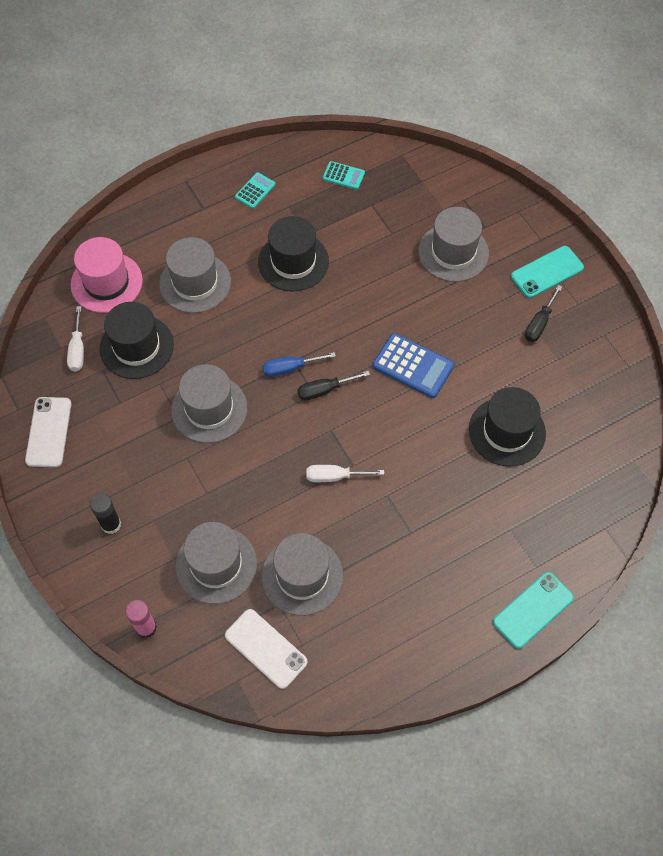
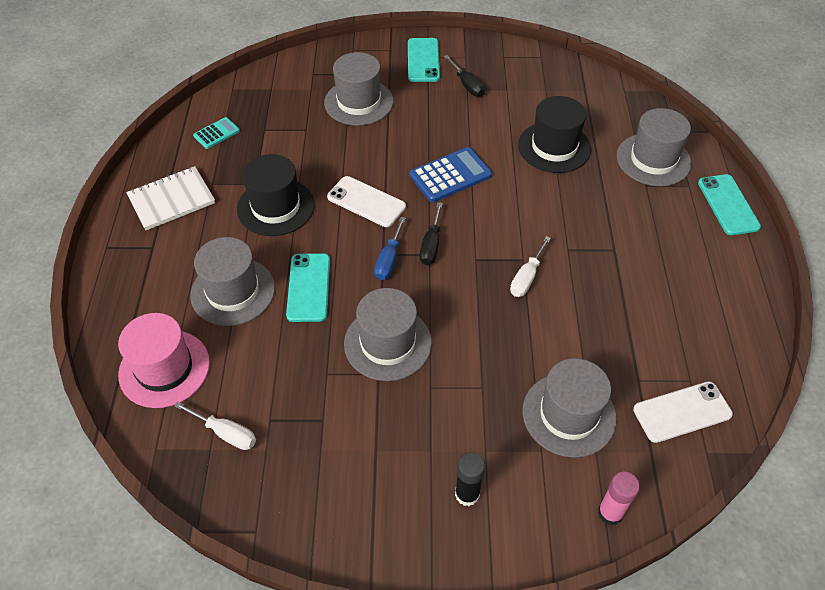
camera: 60 degrees left, 10 degrees down
(48, 432) = (309, 509): white phone -> white phone (366, 202)
(136, 347) = (266, 375): black hat -> none
(229, 329) = (308, 287): none -> turquoise phone
(255, 191) = (171, 200): turquoise calculator -> white notebook
(302, 576) = (618, 348): grey hat -> grey hat (653, 160)

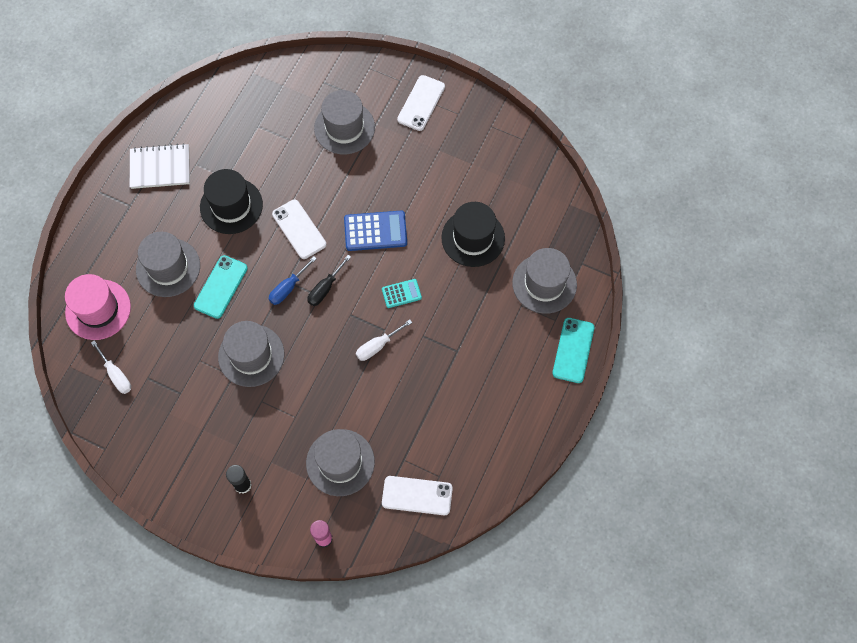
camera: 25 degrees right, 15 degrees up
(216, 133) = (220, 115): turquoise calculator -> turquoise calculator (401, 293)
(423, 60) = (421, 103): turquoise phone -> white phone
(467, 85) = (442, 145): black screwdriver -> none

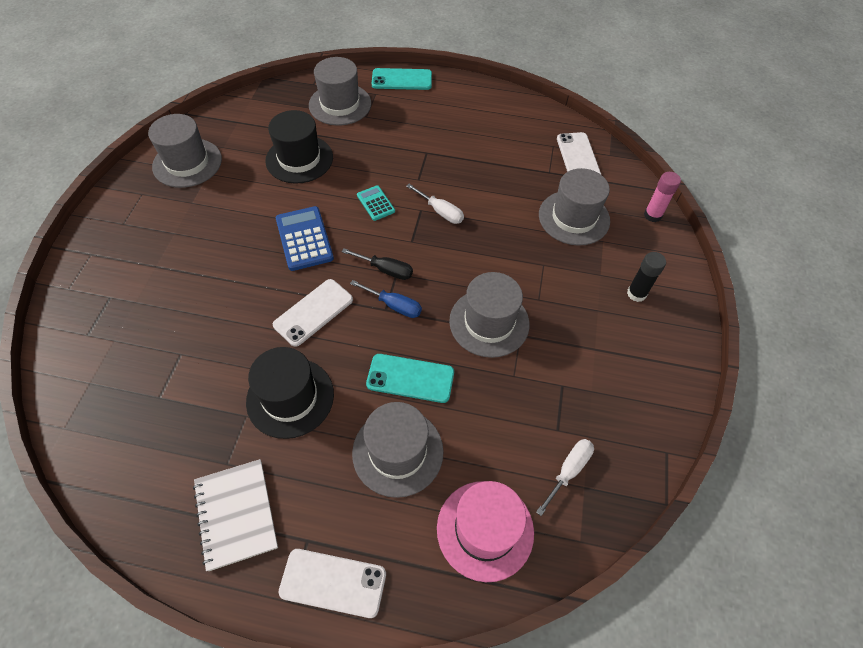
camera: 105 degrees left, 10 degrees down
(344, 128) = (161, 296): grey hat -> grey hat (187, 163)
(421, 103) = (126, 228): white phone -> white phone (333, 582)

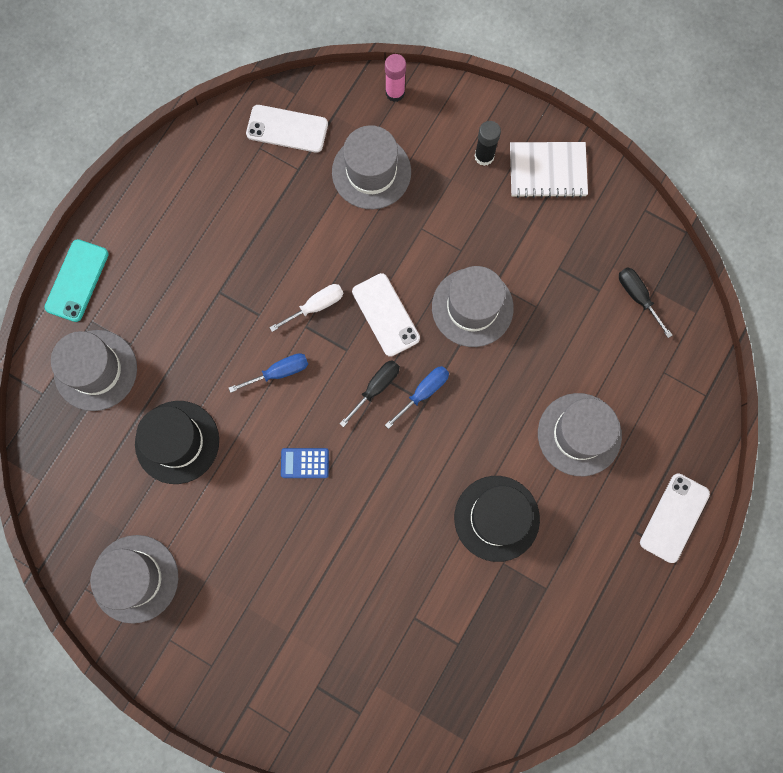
camera: 70 degrees left, 20 degrees up
(236, 514) = (595, 587): white notebook -> white notebook (547, 171)
(304, 239) = (305, 463): blue calculator -> blue calculator, size x0.58
(313, 312) = (406, 475): white phone -> white phone (386, 315)
(376, 203) = (279, 372): turquoise calculator -> blue screwdriver
(410, 378) = (510, 401): turquoise phone -> none
(485, 530) = (666, 384): pink hat -> none
(568, 471) = (637, 297): white screwdriver -> black screwdriver

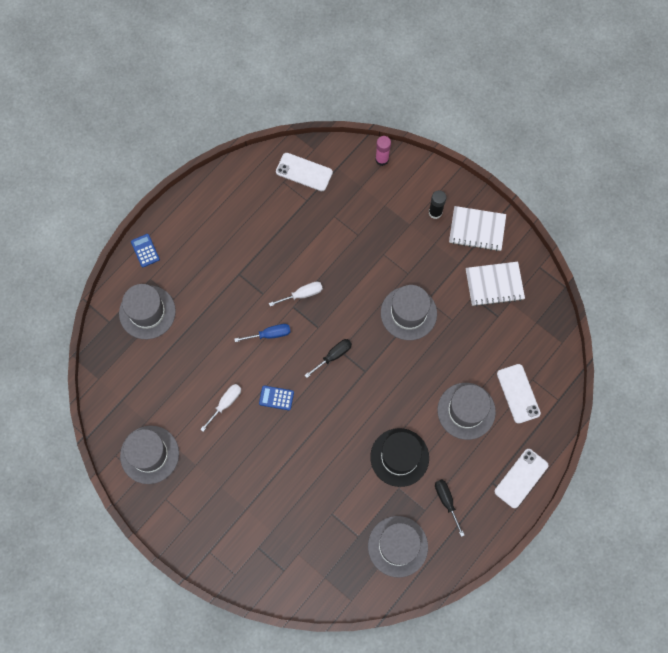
camera: 10 degrees right, 5 degrees down
(77, 280) = (145, 250): turquoise phone -> blue calculator
(177, 442) = (193, 369): black hat -> none
(233, 484) = (226, 403): none -> white screwdriver
(371, 172) = (356, 210): grey hat -> grey hat (397, 546)
(386, 315) = (349, 308): white phone -> white phone (518, 393)
(423, 392) = (365, 364): blue screwdriver -> none
(586, 246) = (494, 284): none -> white notebook
(637, 297) = (523, 325): black screwdriver -> black screwdriver (446, 501)

